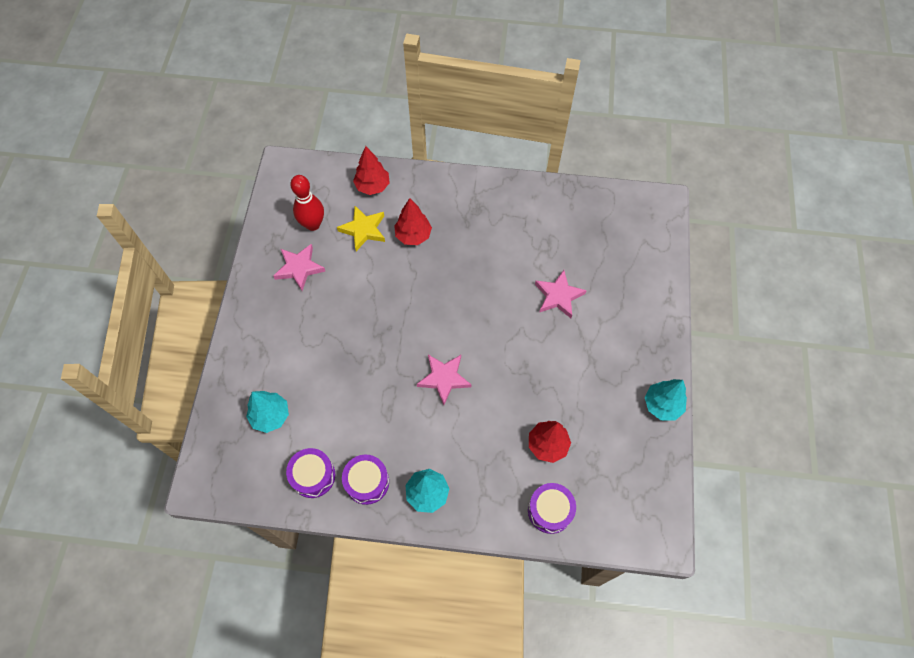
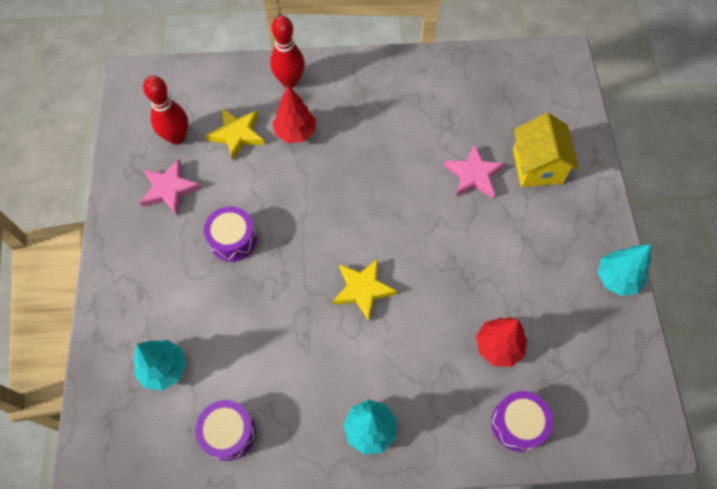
camera: 10 degrees left, 0 degrees up
(367, 482) = (295, 428): purple drum -> purple drum (233, 239)
(372, 186) = (238, 85): red tree -> none
(417, 189) = (290, 81): none -> red bowling pin
(444, 378) = (362, 289): pink star -> yellow star
(616, 297) = (537, 166): none -> yellow house

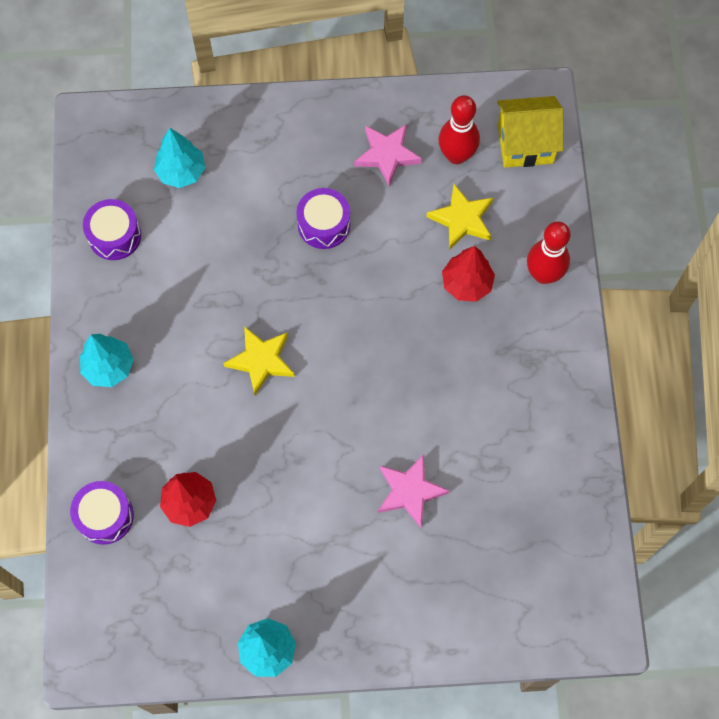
camera: 90 degrees right, 5 degrees up
(537, 166) = (423, 572): yellow house -> yellow house (525, 144)

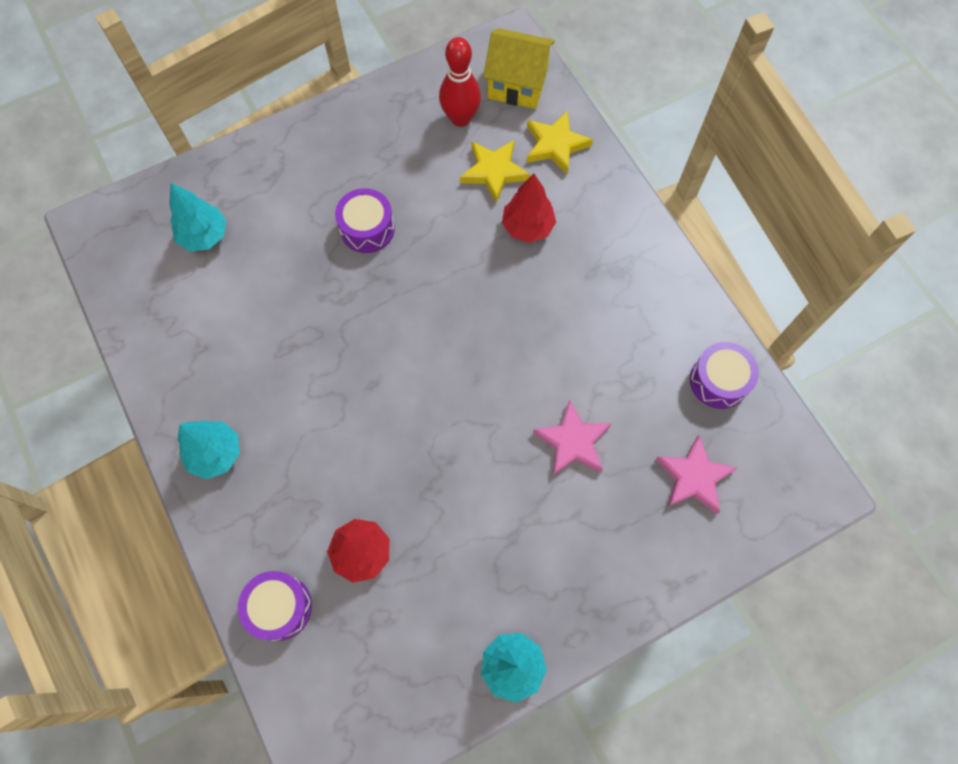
camera: 25 degrees left, 0 degrees up
(114, 236) = (164, 323): purple drum -> purple drum (718, 381)
(261, 360) = (367, 380): yellow star -> yellow star (555, 145)
(387, 155) = (396, 143): pink star -> pink star (693, 477)
(525, 144) = (517, 85): yellow house -> yellow house turned 45 degrees clockwise
(543, 274) = (592, 190): red bowling pin -> none

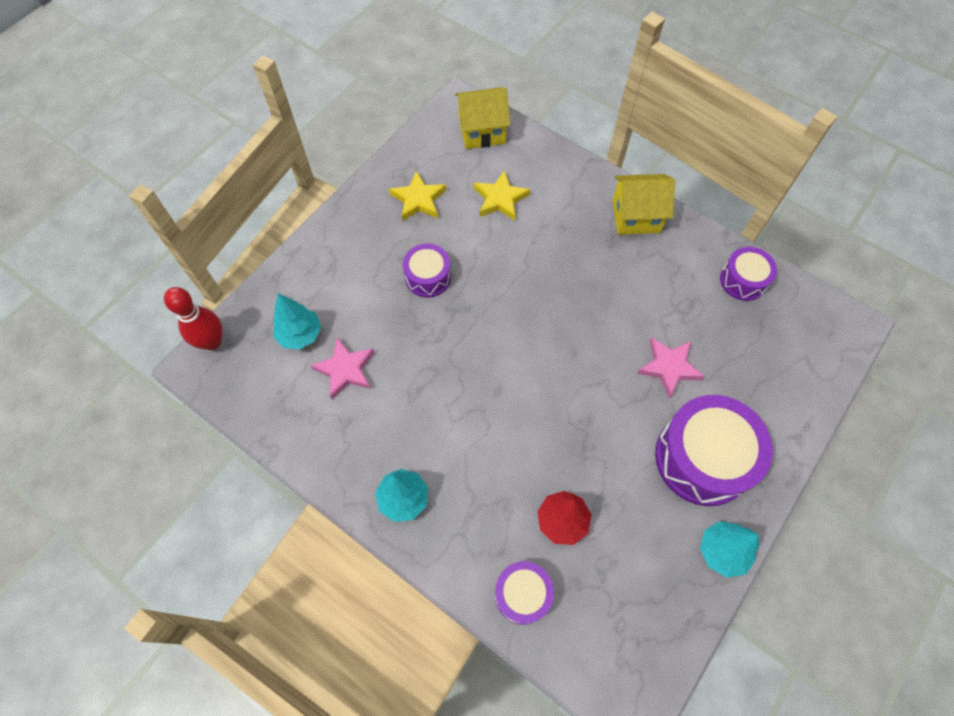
camera: 25 degrees left, 5 degrees down
(460, 118) = (453, 170): red bowling pin -> red bowling pin (212, 342)
(527, 227) = (547, 228): red tree -> none
(551, 558) = (703, 458): none -> purple drum
(555, 145) = (534, 163): yellow star -> yellow star (418, 199)
(637, 254) = (636, 216): none -> yellow house
(693, 477) = (766, 354): pink star -> pink star (345, 370)

